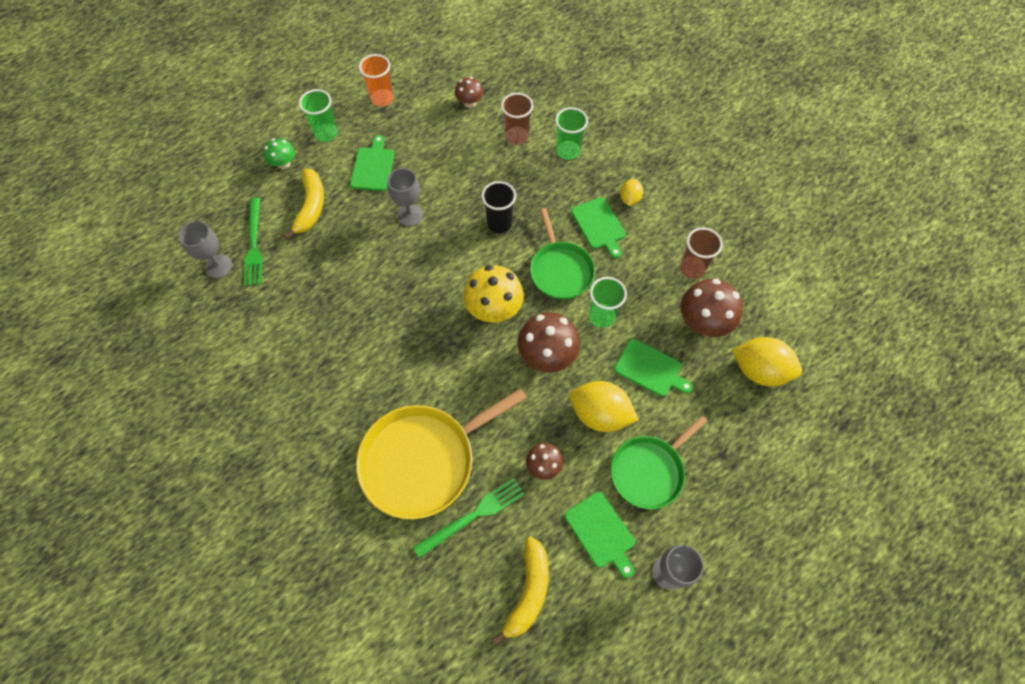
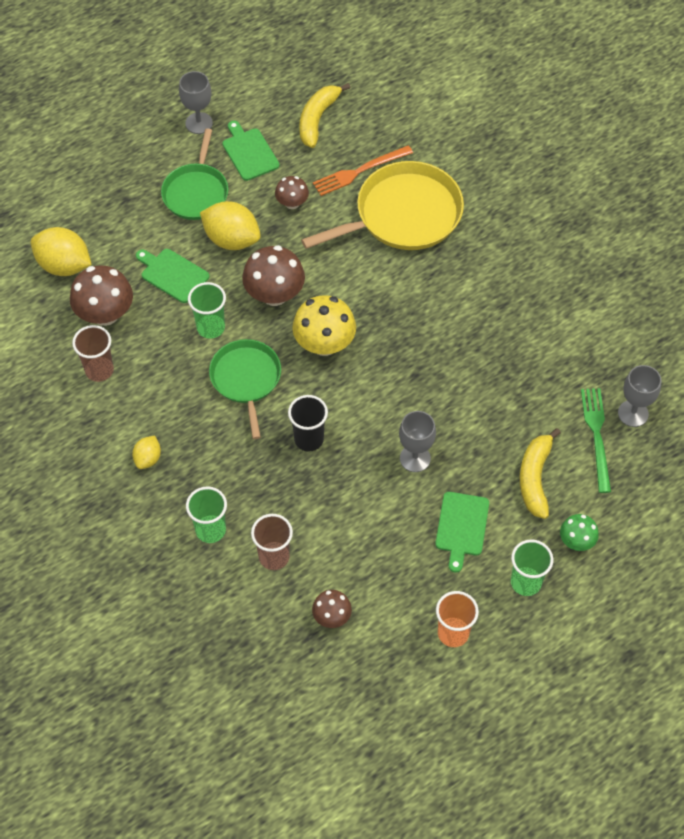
camera: 175 degrees left, 5 degrees down
(473, 516) = (359, 171): green fork -> orange fork
(599, 225) = (191, 428): green cutting board -> none
(649, 471) = (196, 192): green pan -> green pan turned 135 degrees clockwise

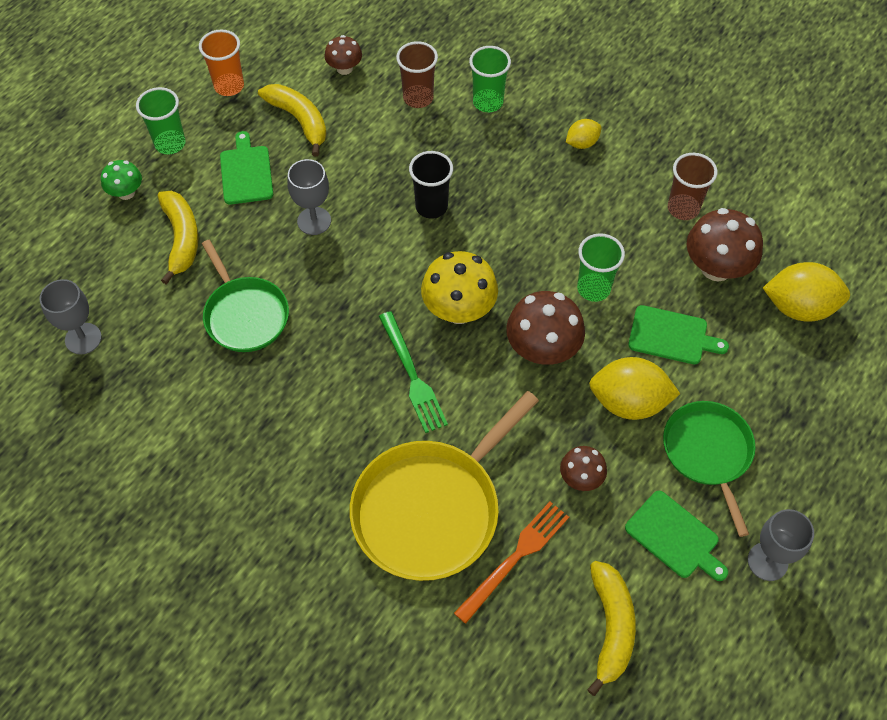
camera: 160 degrees right, 0 degrees up
(148, 458) = (582, 143): yellow lemon -> yellow lemon turned 60 degrees clockwise
(246, 379) = (525, 246): green pan -> green pan (245, 315)
(396, 568) = (299, 120): none -> yellow banana
(596, 435) = (122, 302): green fork -> green fork (412, 375)

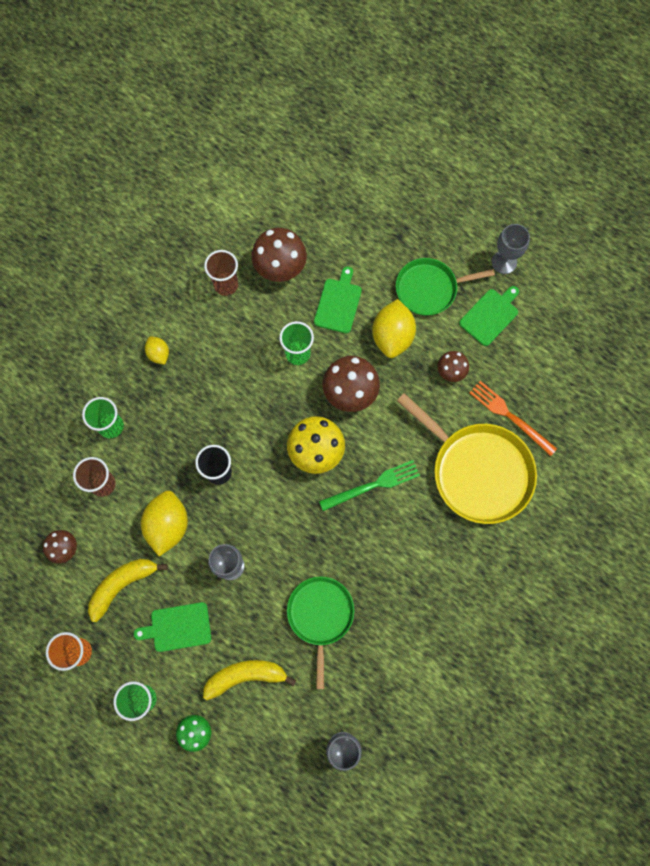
camera: 90 degrees left, 15 degrees up
(245, 315) = (320, 615): green pan -> green pan turned 60 degrees counterclockwise
(611, 627) = (553, 359): yellow banana -> none
(799, 307) = (314, 217): yellow lemon -> yellow lemon (168, 525)

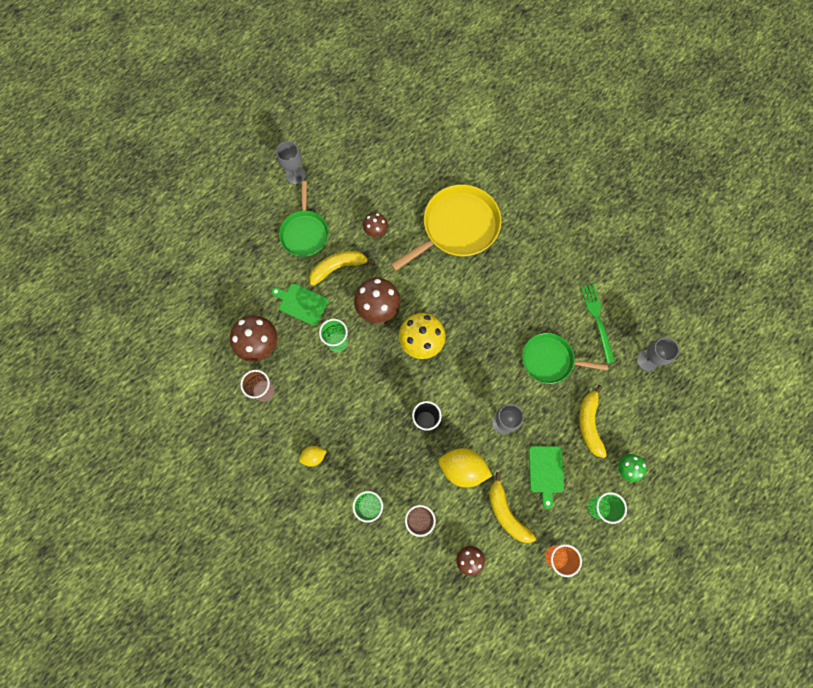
camera: 80 degrees left, 0 degrees up
(373, 485) = (455, 304): green fork -> green fork (597, 320)
(392, 336) = (338, 267): yellow lemon -> yellow banana
(490, 315) = (336, 193): green cutting board -> none
(510, 416) = (419, 196): orange fork -> none

